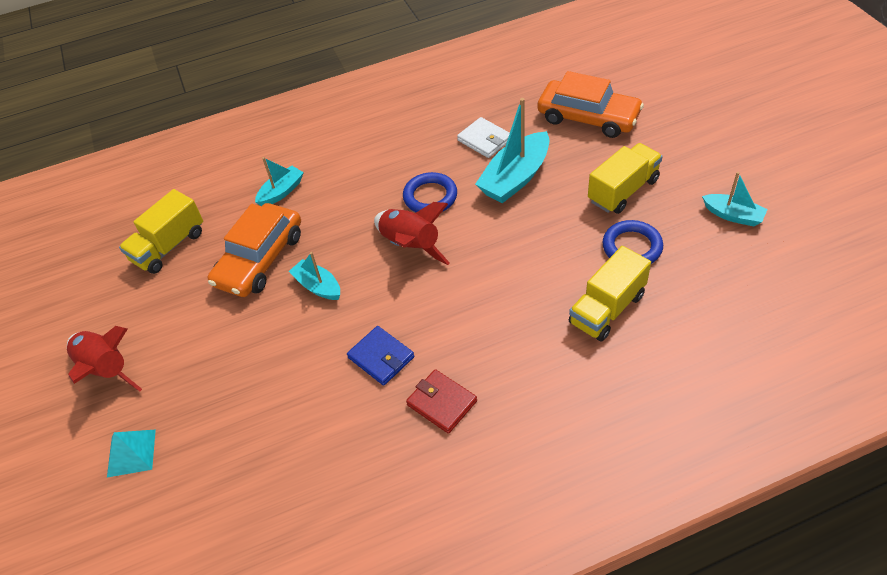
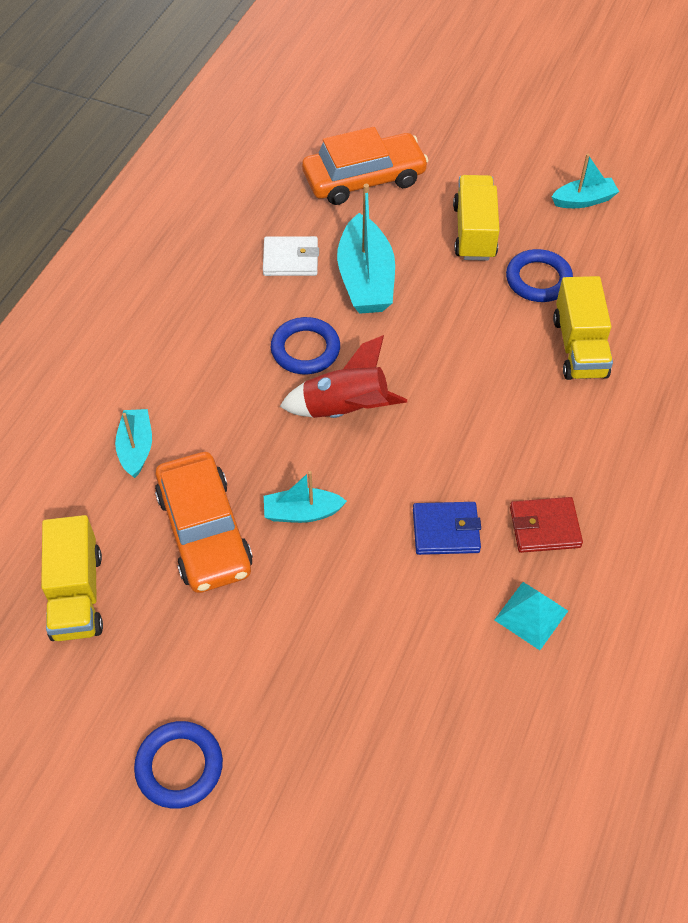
camera: 50 degrees left, 5 degrees up
(106, 369) = (179, 766): red rocket -> blue ring
(131, 452) = (319, 813): turquoise pyramid -> turquoise pyramid (531, 615)

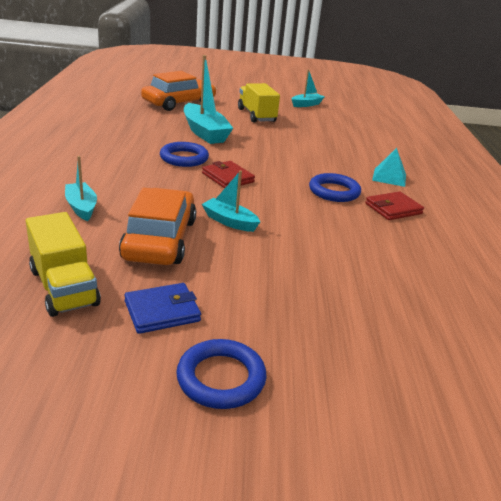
camera: 25 degrees left, 25 degrees down
(204, 531) = (160, 239): orange car -> orange car turned 135 degrees counterclockwise
(290, 259) = (151, 129): white wallet -> none
(302, 512) = (230, 221): turquoise boat -> turquoise boat turned 60 degrees clockwise
(345, 410) = (227, 178): red rocket -> red wallet
(446, 530) = (334, 217): blue wallet -> blue wallet (162, 311)
(531, 615) = (421, 245): turquoise pyramid -> turquoise pyramid (389, 177)
(538, 279) = (305, 127): blue ring -> blue ring (334, 191)
(579, 347) = (348, 146): yellow truck -> none

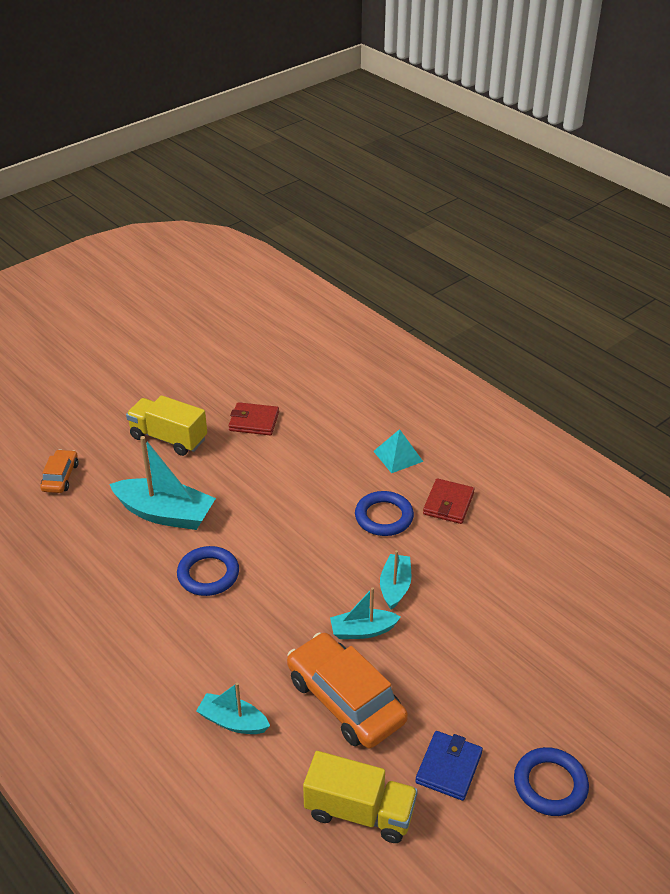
camera: 40 degrees left, 10 degrees up
(179, 103) = (60, 477): orange car -> orange car, size x0.52
(227, 178) = (283, 571): red wallet -> red wallet (254, 421)
(306, 104) = (186, 374): turquoise boat -> turquoise boat (395, 587)

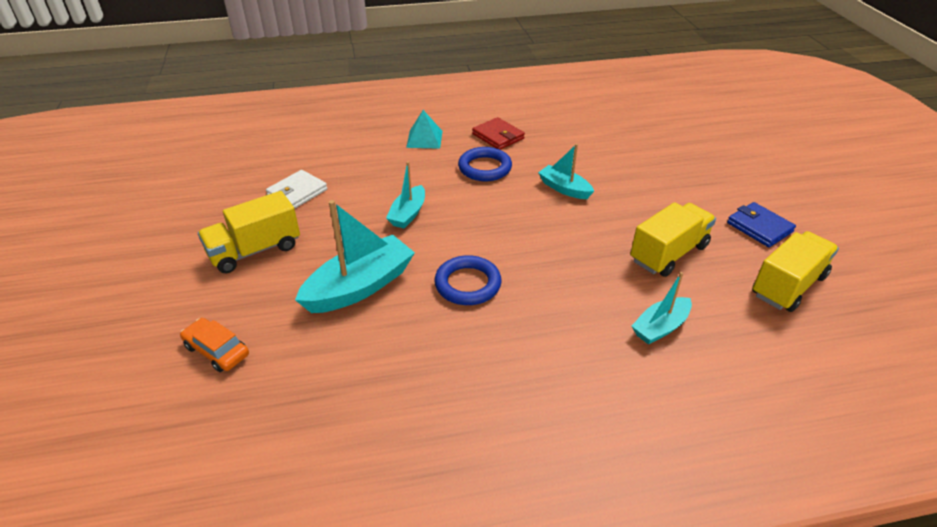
camera: 60 degrees left, 0 degrees up
(254, 421) = (297, 192): red wallet -> white wallet
(345, 700) = (668, 253): orange car -> yellow truck
(363, 630) = (600, 220): turquoise boat -> turquoise boat (408, 214)
(550, 784) = (790, 191): blue ring -> none

